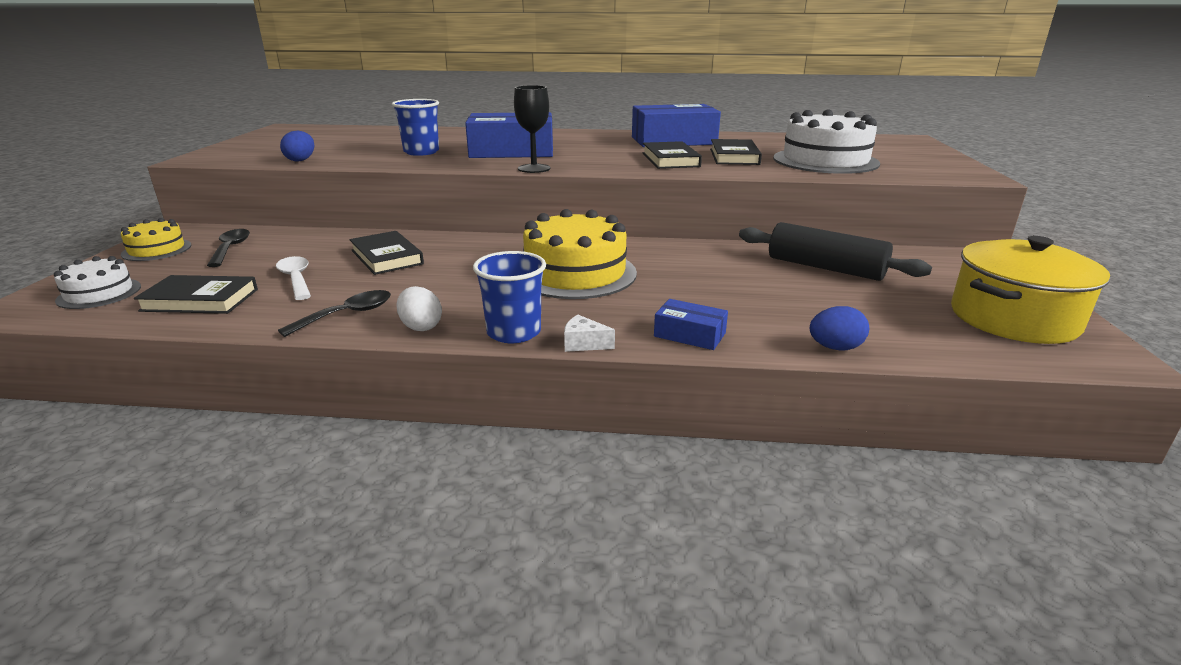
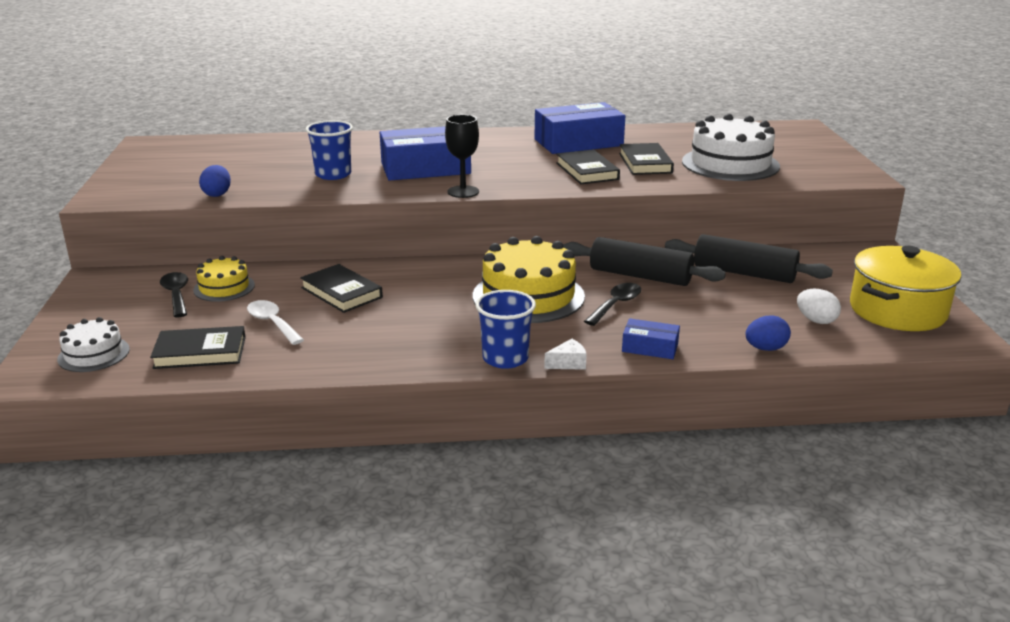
camera: 10 degrees left, 0 degrees up
(157, 250) = (100, 302): yellow cake -> yellow cake (224, 287)
(347, 315) = (350, 355): black spoon -> black spoon (616, 305)
(421, 326) = (423, 360): white egg -> white egg (816, 320)
(584, 344) = (568, 363): white cheese -> white cheese turned 150 degrees clockwise
(706, 263) = (640, 276): none -> black rolling pin

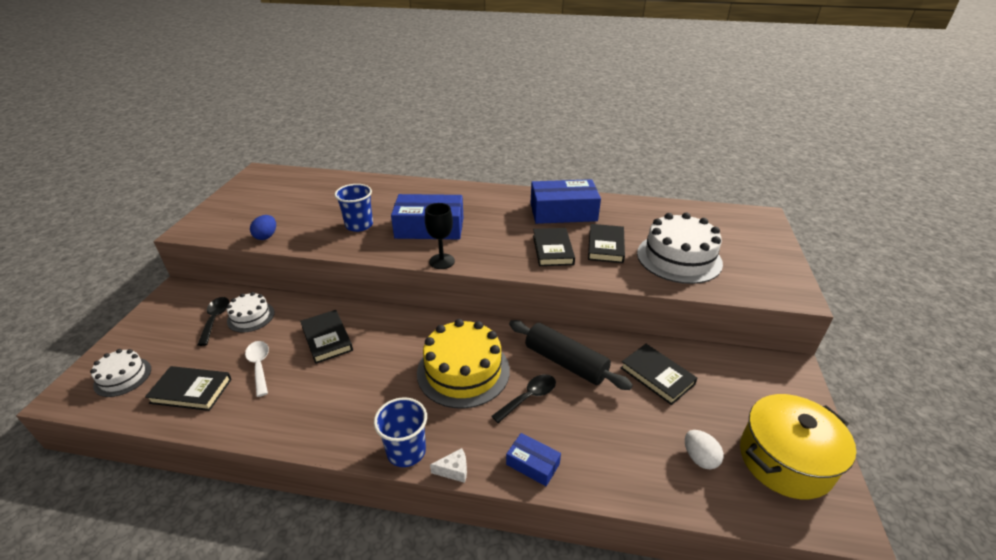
camera: 15 degrees right, 10 degrees up
(224, 287) = (251, 317): yellow cake -> white cake
(744, 273) = (657, 376): black rolling pin -> black book
(765, 348) = (636, 490): blue egg -> none

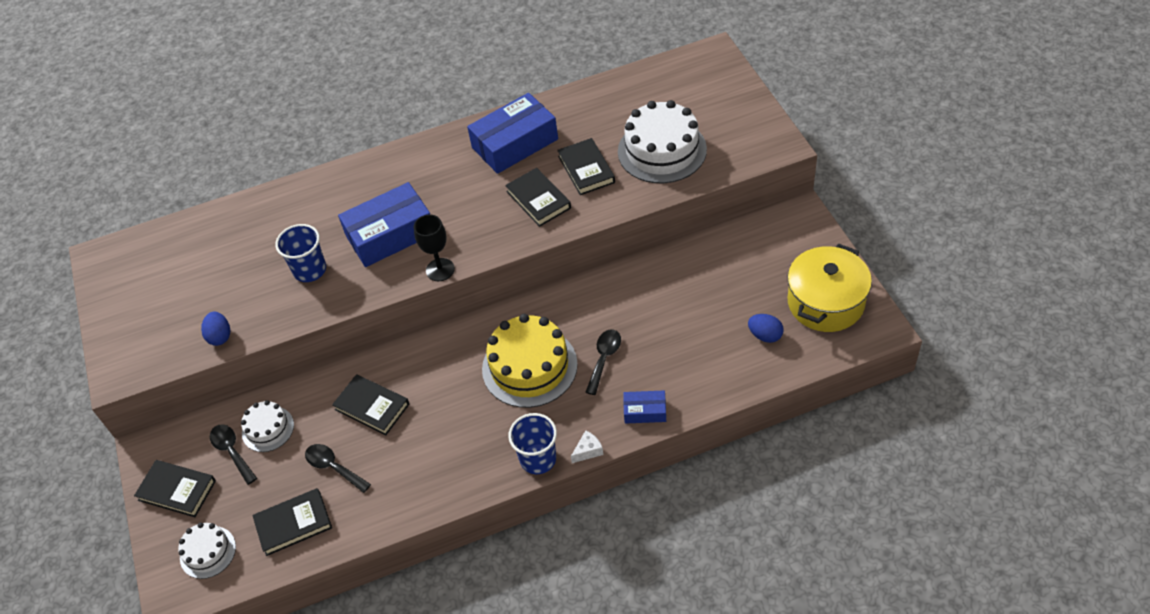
camera: 25 degrees left, 15 degrees up
(259, 366) = (333, 467): white spoon -> black spoon
(565, 362) = (613, 309): black rolling pin -> none
(657, 376) = (697, 280): black book -> black book (177, 490)
(699, 458) = (765, 335): white egg -> blue egg

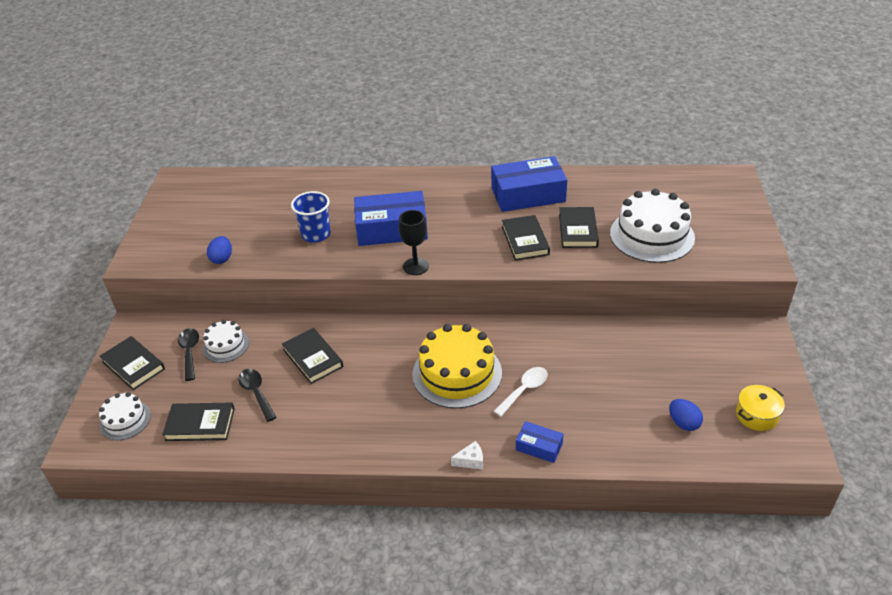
camera: 20 degrees right, 10 degrees down
(538, 459) = (424, 451): blue cup -> none
(604, 358) = (524, 390): black spoon -> white spoon
(825, 302) = (756, 415): yellow pot -> yellow pot, size x0.53

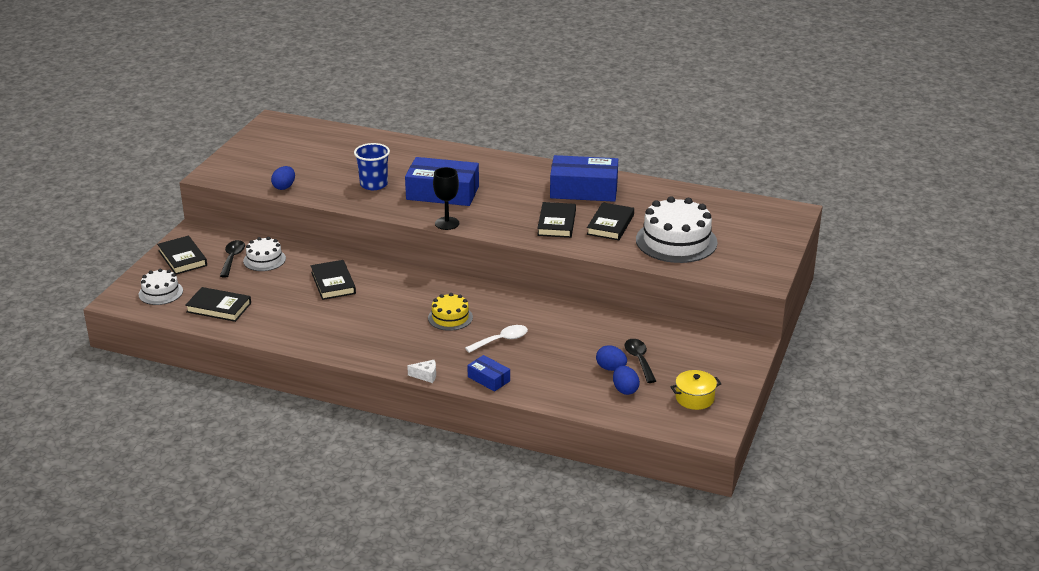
camera: 15 degrees right, 10 degrees down
(256, 393) = (274, 296): black spoon -> black spoon (639, 360)
(457, 373) = (450, 317): yellow cake -> yellow cake, size x0.54
(653, 398) = (611, 368): none -> blue egg

